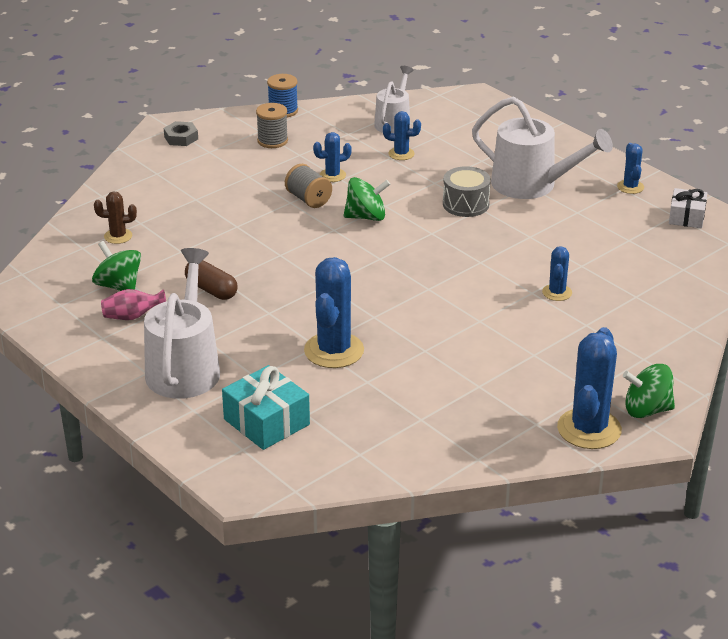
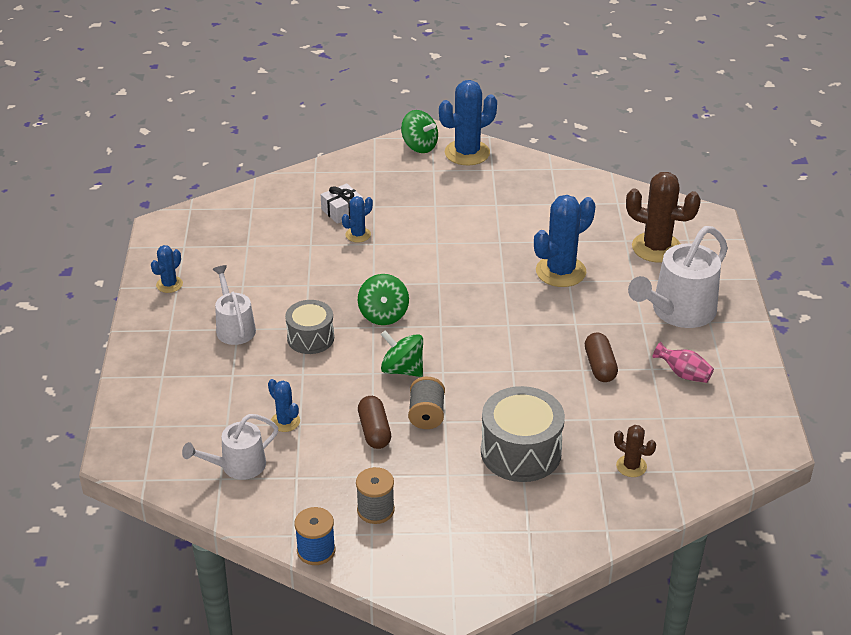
camera: 140 degrees left, 5 degrees up
(118, 286) = (672, 410): green spinning top -> green spinning top (383, 315)
(181, 138) = (458, 571): grey nut -> none
(211, 209) = (521, 452): none -> grey drum
(266, 422) = (656, 248): turquoise gift -> brown cactus
(332, 175) = (374, 431): blue cactus -> brown capsule
(531, 185) = (234, 327): white watering can -> white watering can, size x0.61
(686, 217) = (179, 240): white gift -> white gift (342, 211)

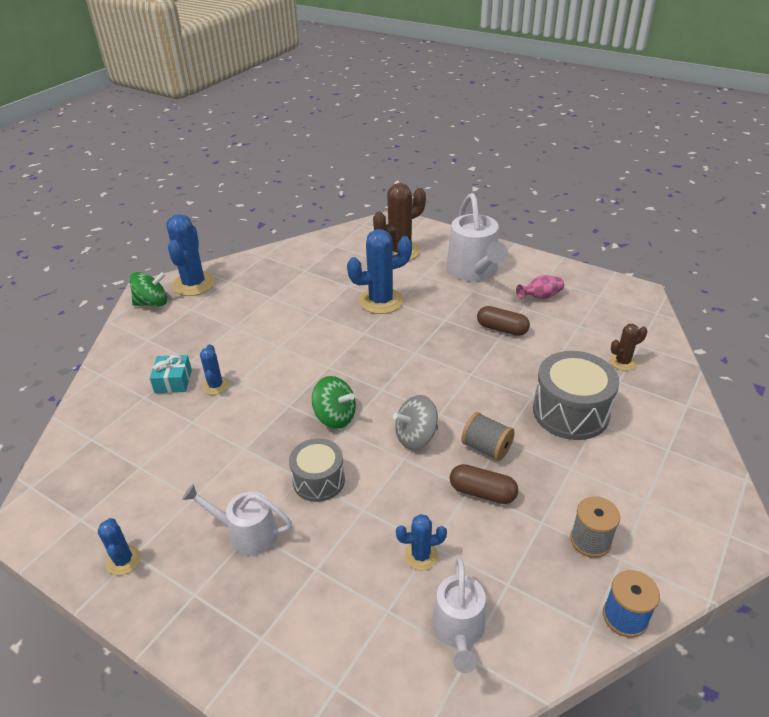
camera: 55 degrees left, 0 degrees up
(342, 211) = (173, 381): white gift -> turquoise gift
(402, 369) = (416, 437): green spinning top -> grey spinning top
(560, 271) = (381, 301): blue cactus -> blue cactus turned 75 degrees clockwise

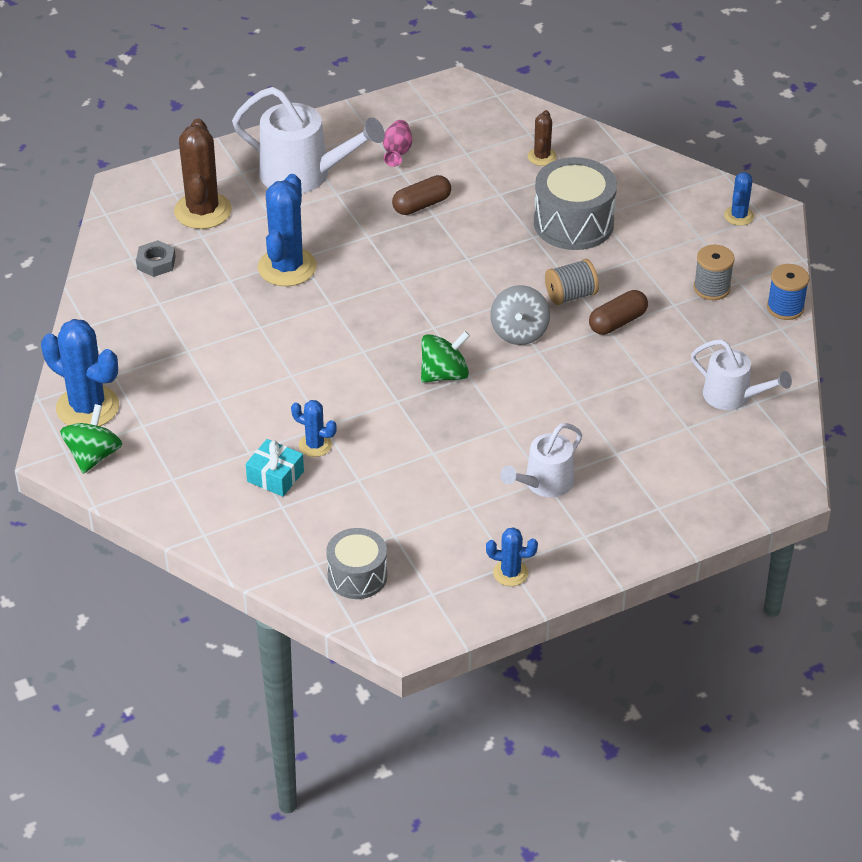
camera: 60 degrees left, 5 degrees up
(319, 480) = (519, 416): grey drum -> grey drum (357, 576)
(338, 255) = (156, 263): none -> grey nut
(421, 555) = (651, 387): blue cactus -> blue cactus (739, 216)

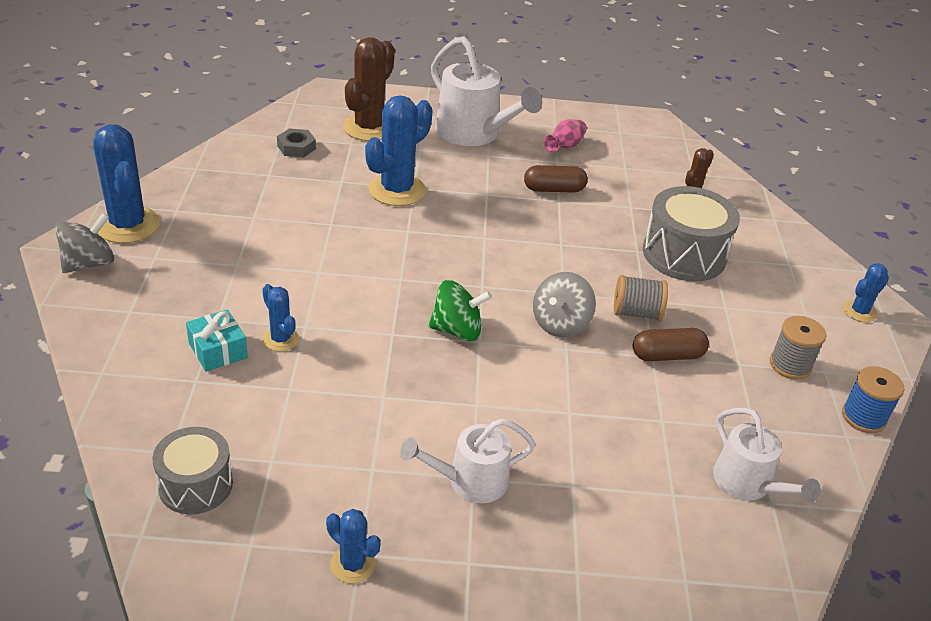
camera: 25 degrees right, 5 degrees down
(93, 456) = (89, 263): green spinning top -> grey spinning top

